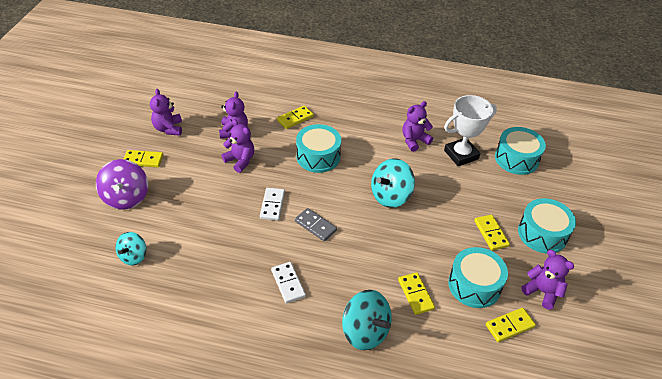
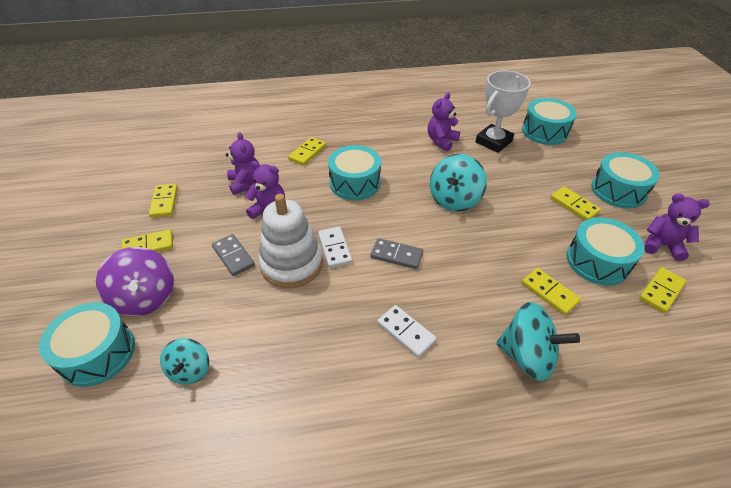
camera: 20 degrees left, 0 degrees up
(83, 225) = (97, 353): none -> turquoise drum
(168, 129) = (164, 202): purple teddy bear -> yellow domino
(197, 187) = (233, 256): none -> grey domino
(235, 206) = (291, 264): none -> white stacking toy

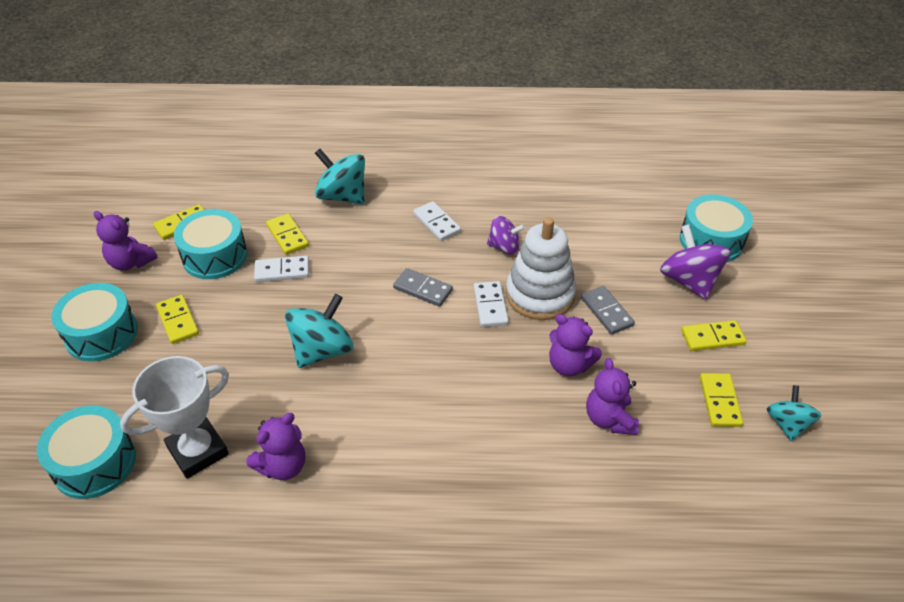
camera: 170 degrees left, 0 degrees up
(190, 370) = (624, 220): turquoise spinning top -> turquoise spinning top (787, 424)
(307, 153) = (514, 472): yellow domino -> none
(328, 311) = (504, 247): none -> purple spinning top
(355, 183) = (448, 397): turquoise drum -> none
(527, 255) = (282, 271): none -> white domino

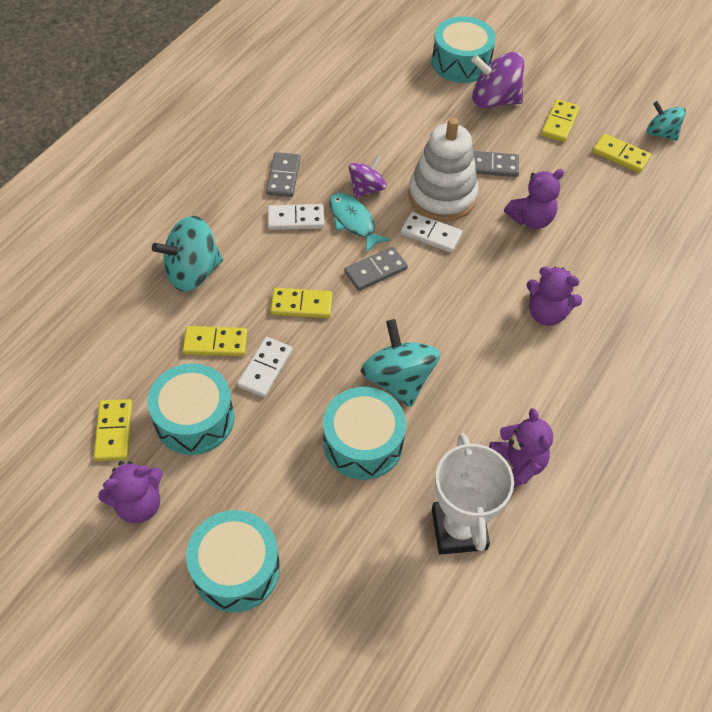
camera: 60 degrees left, 10 degrees up
(94, 463) = (419, 627): turquoise drum -> turquoise drum (363, 443)
(178, 321) = (270, 488): yellow domino -> yellow domino (301, 305)
(462, 255) = (353, 221): none -> turquoise fish
(473, 198) = (283, 176): none -> grey domino
(609, 419) = (598, 225): purple teddy bear -> purple teddy bear (546, 313)

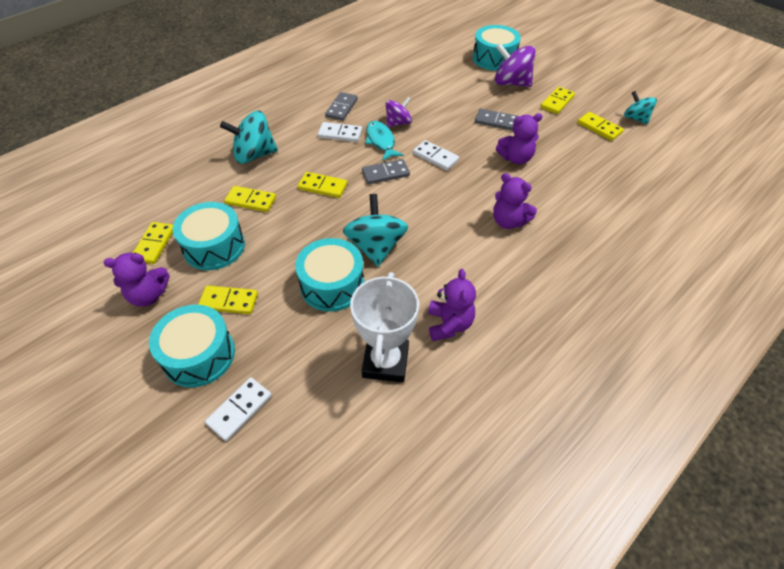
camera: 15 degrees right, 5 degrees down
(244, 491) = (229, 301): none -> yellow domino
(265, 368) = (279, 223): white domino -> white domino (240, 410)
(442, 196) = (452, 135): white stacking toy -> none

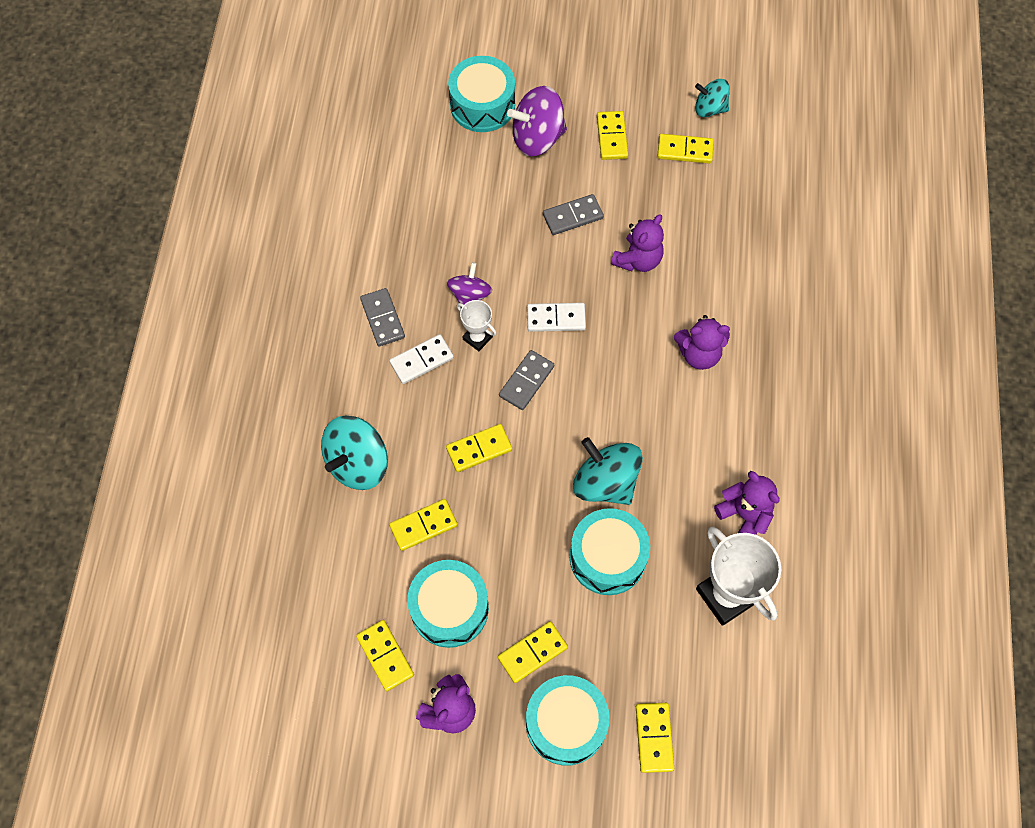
camera: 40 degrees left, 15 degrees up
(240, 410) = (654, 737): white domino -> yellow domino
(381, 141) = (477, 338): turquoise fish -> white trophy

